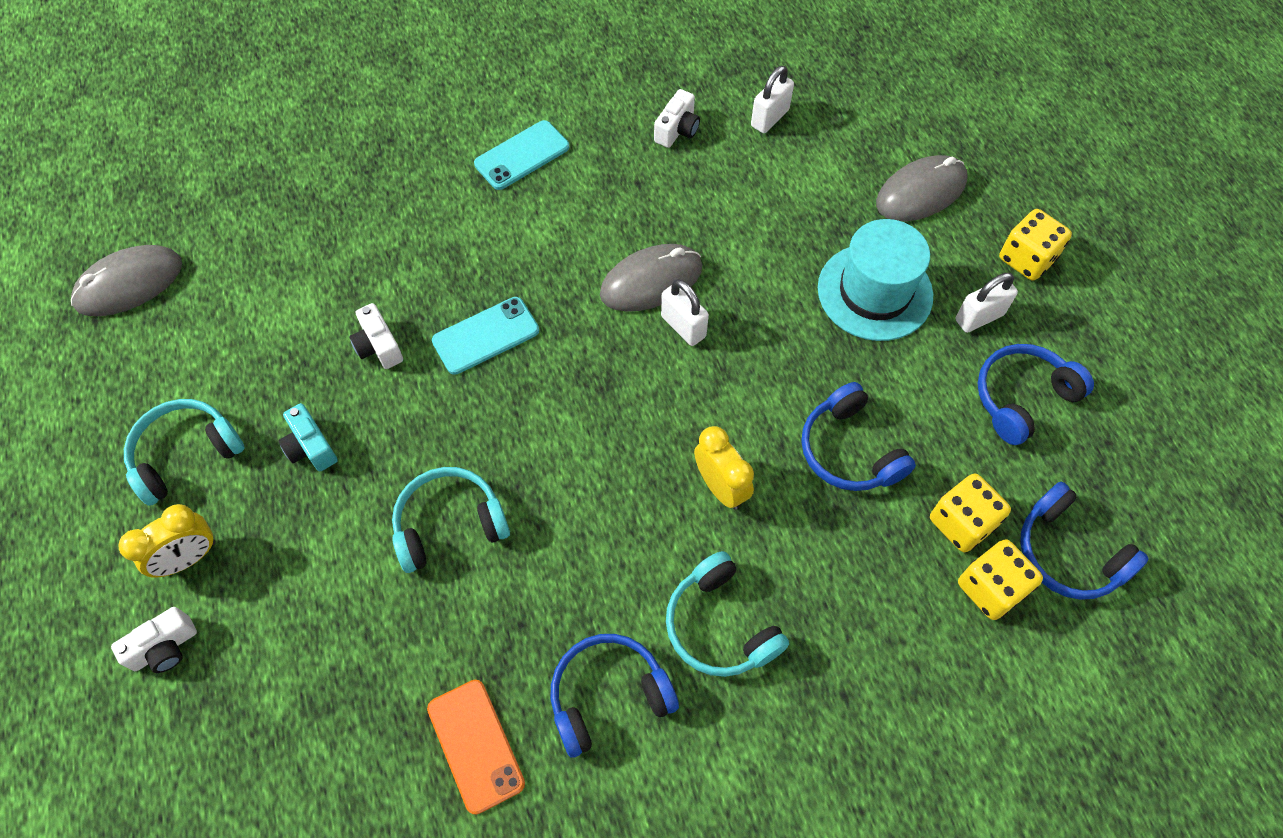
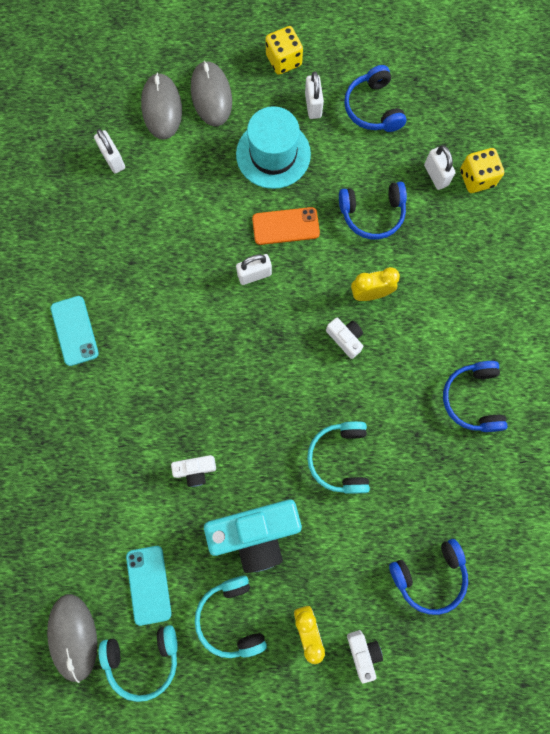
camera: 70 degrees left, 15 degrees up
(311, 447) = (255, 532): turquoise camera -> turquoise camera, size x2.12
(475, 745) = (478, 480): orange phone -> orange phone (285, 226)
(486, 336) = (214, 398): turquoise phone -> turquoise phone (149, 584)
(651, 281) = (213, 282): grey mouse -> grey mouse (162, 108)
(677, 130) = (97, 221): white camera -> white camera (345, 339)
(720, 625) = (452, 325): turquoise headphones -> turquoise headphones (143, 658)
(961, 523) = (435, 175): yellow dice -> white padlock
(1068, 553) = (470, 131): blue headphones -> blue headphones (429, 575)

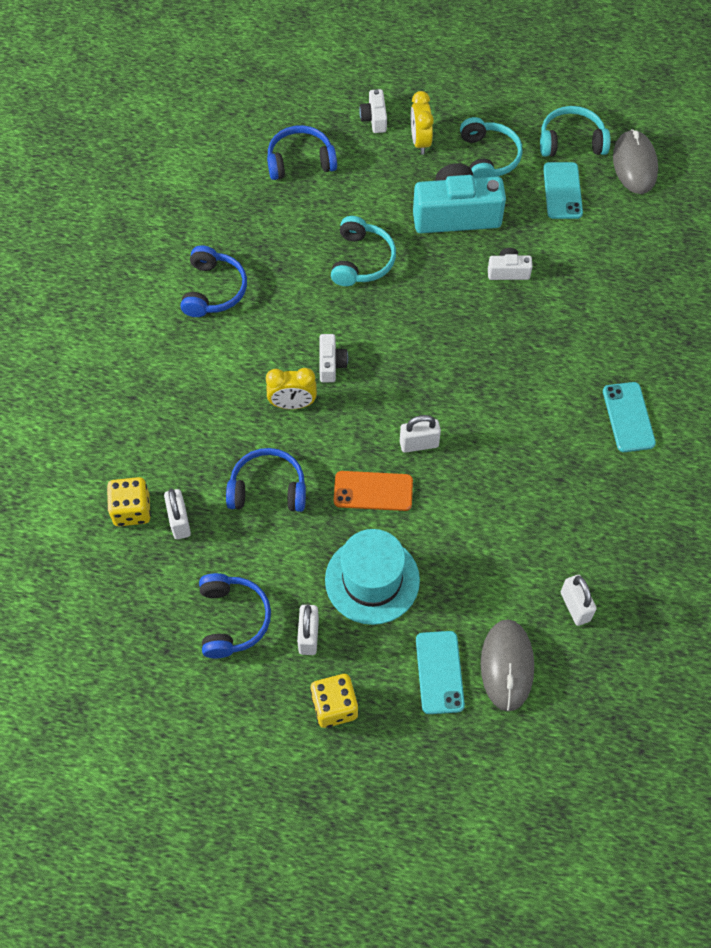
camera: 170 degrees left, 15 degrees down
(211, 95) = (439, 672): grey mouse -> turquoise phone
(345, 339) = (331, 364): white camera -> white camera turned 150 degrees counterclockwise

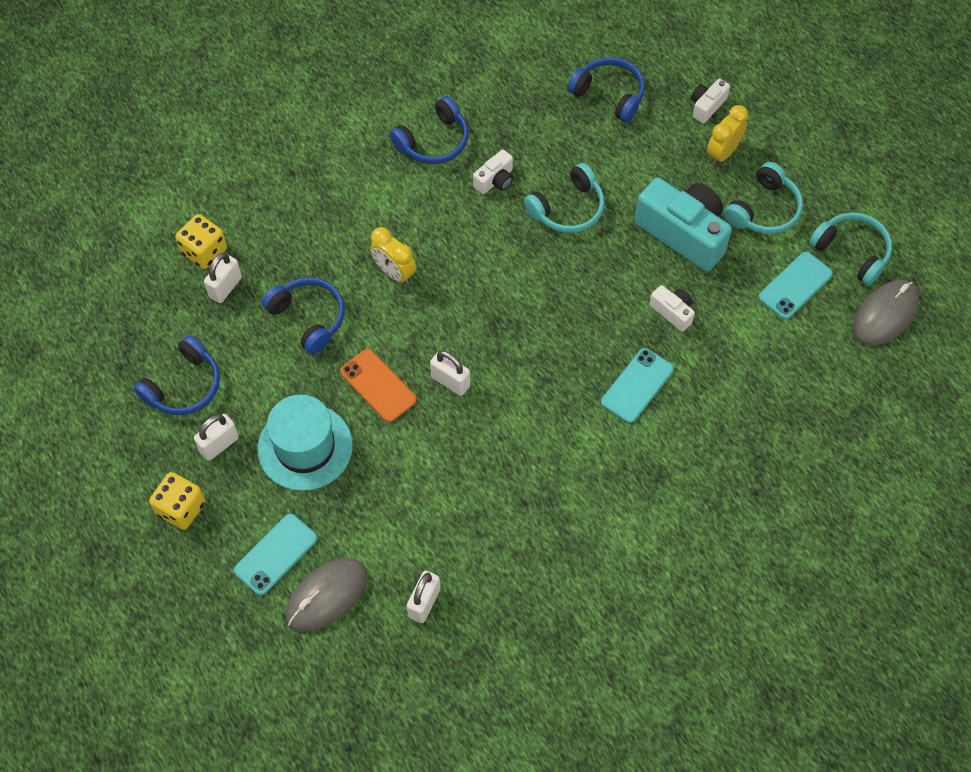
camera: 45 degrees right, 0 degrees up
(331, 364) = (455, 267): white camera -> white camera (495, 180)
(628, 417) = (634, 505): turquoise phone -> turquoise phone (637, 385)

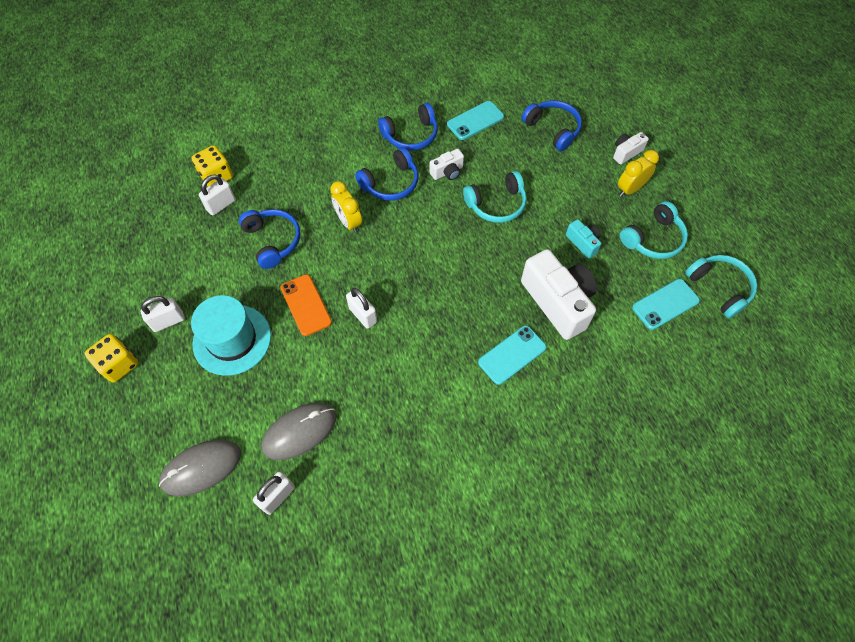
camera: 15 degrees right, 0 degrees up
(184, 386) = (161, 270): blue headphones -> blue headphones (390, 183)
(275, 554) = (175, 421): turquoise phone -> turquoise phone (475, 121)
(672, 312) = (558, 302): white camera -> white camera, size x2.12
(683, 233) = (583, 243): turquoise camera -> turquoise camera, size x0.47
(885, 314) = (737, 345): grey mouse -> grey mouse (299, 431)

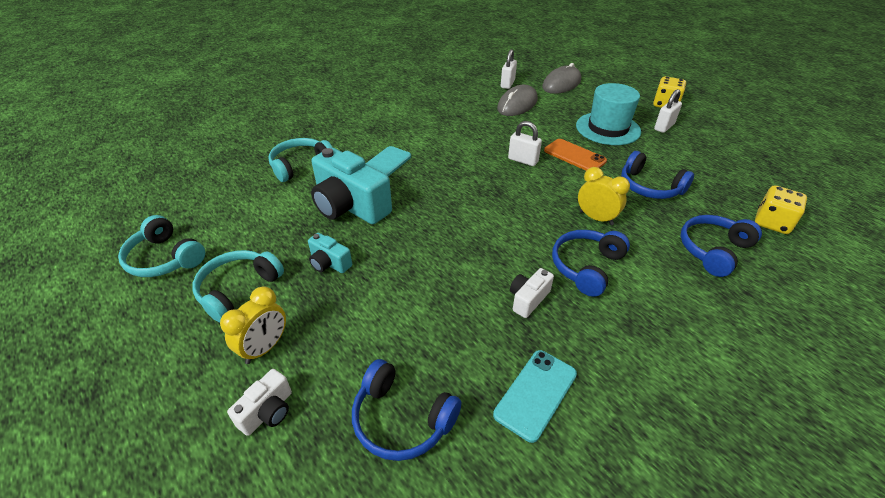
camera: 160 degrees right, 20 degrees down
(221, 205) = (731, 201): white padlock -> none
(411, 135) = (612, 337): blue headphones -> blue headphones (713, 250)
(496, 204) = (446, 277): turquoise headphones -> turquoise headphones (300, 165)
(558, 302) = (350, 206): white camera -> turquoise camera
(665, 304) = (234, 230): turquoise phone -> none

